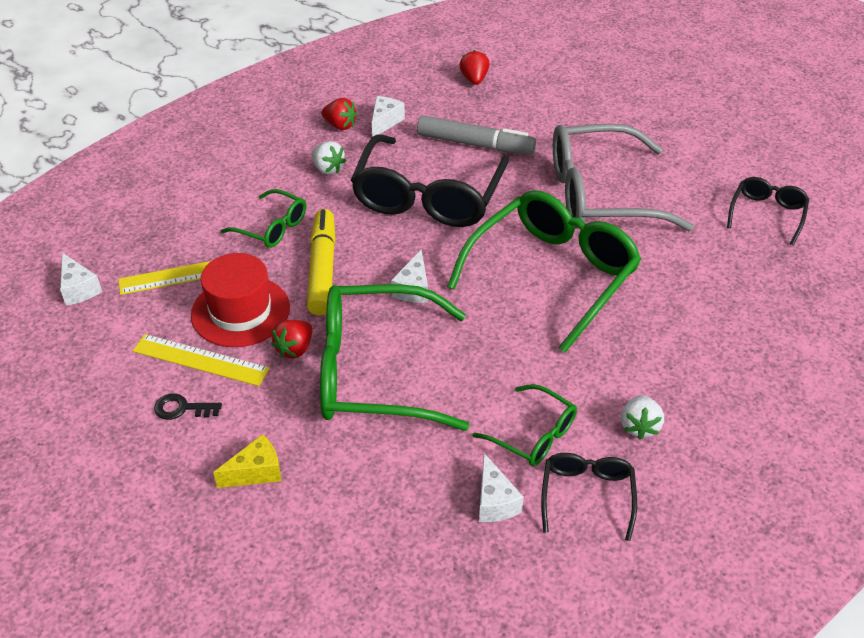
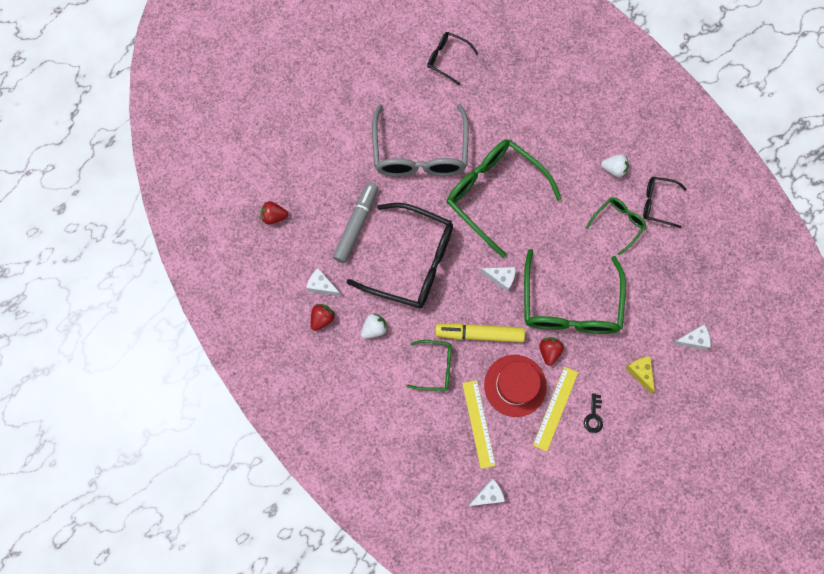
camera: 85 degrees left, 30 degrees up
(272, 227) = (435, 367): green glasses -> green glasses turned 60 degrees clockwise
(295, 349) = (549, 351): red strawberry -> red strawberry turned 120 degrees counterclockwise
(495, 501) = (660, 249): white cheese -> white cheese (692, 339)

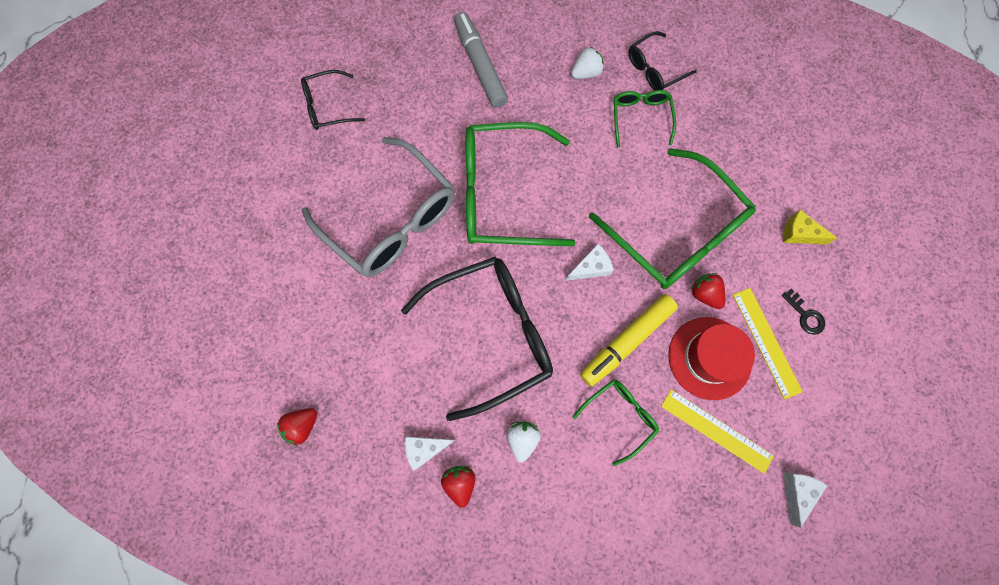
camera: 45 degrees left, 0 degrees up
(356, 225) = (398, 351): grey marker -> grey marker (480, 65)
(692, 339) = (809, 161): white cheese -> none

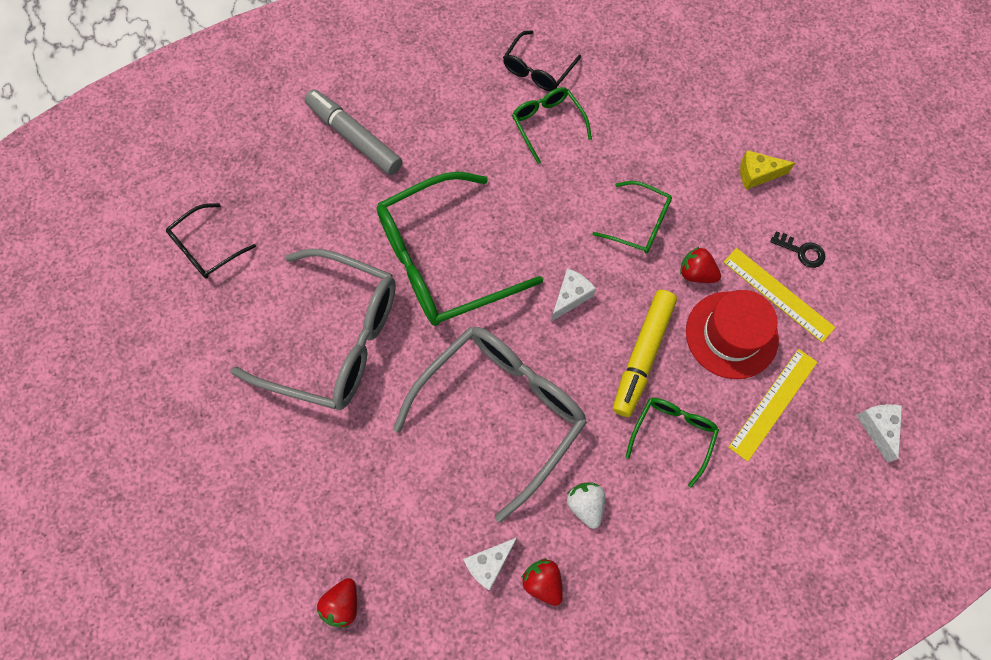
camera: 25 degrees left, 5 degrees down
(491, 334) = (501, 411): black glasses -> grey glasses
(586, 72) = (470, 101): white strawberry -> none
(677, 232) = (639, 224): green glasses -> green glasses, size x0.49
(716, 430) = (773, 404): yellow ruler -> yellow ruler turned 60 degrees counterclockwise

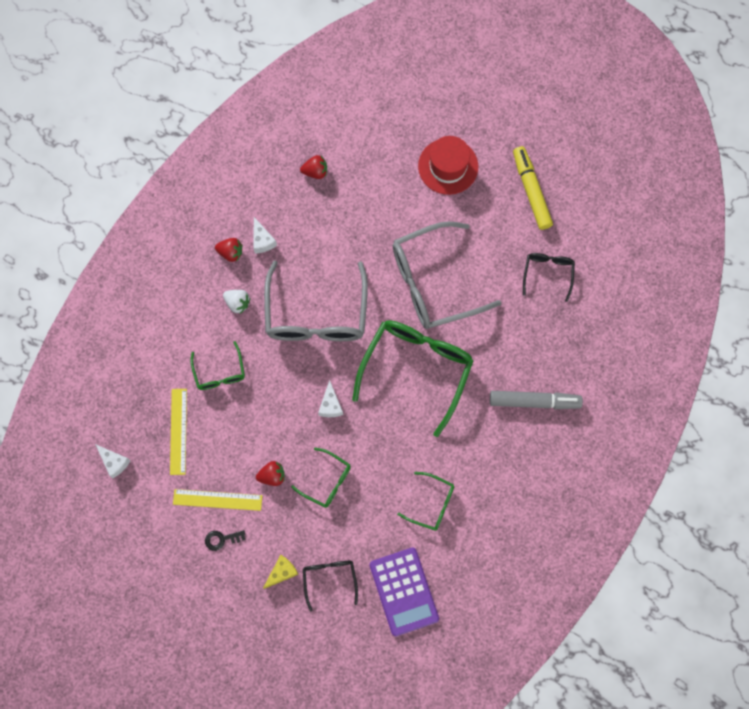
camera: 140 degrees right, 5 degrees up
(342, 604) = (315, 171): red strawberry -> red strawberry turned 105 degrees clockwise
(489, 564) = (262, 240): white cheese -> white cheese turned 150 degrees clockwise
(537, 69) = (470, 538): black glasses -> black glasses (329, 579)
(639, 224) = (327, 481): green glasses -> green glasses turned 135 degrees counterclockwise
(642, 355) = (266, 403): yellow marker -> yellow marker (531, 191)
(644, 72) = (403, 591): none -> purple calculator
(731, 335) = (227, 453): red hat -> red hat (448, 166)

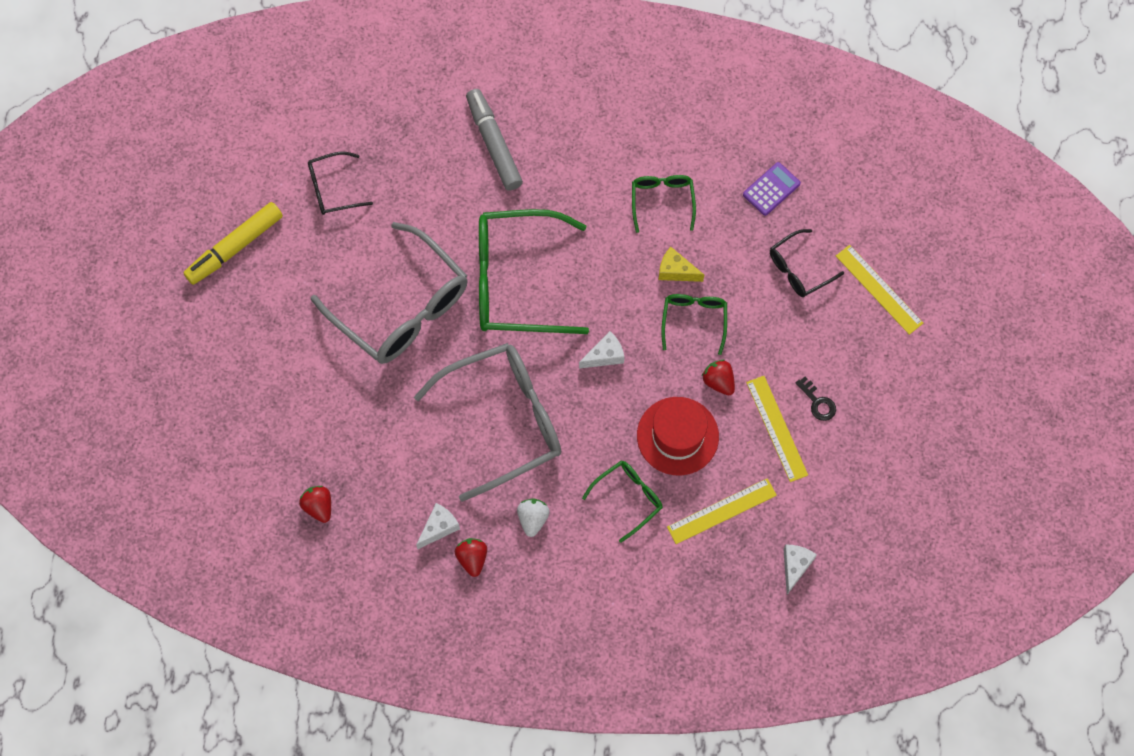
camera: 115 degrees left, 5 degrees down
(282, 572) = (818, 322): yellow cheese -> yellow cheese (676, 271)
(285, 632) = (879, 289): none -> yellow ruler
(403, 591) = (771, 189): purple calculator -> purple calculator, size x0.56
(448, 166) = (243, 353): red hat -> red hat (677, 436)

